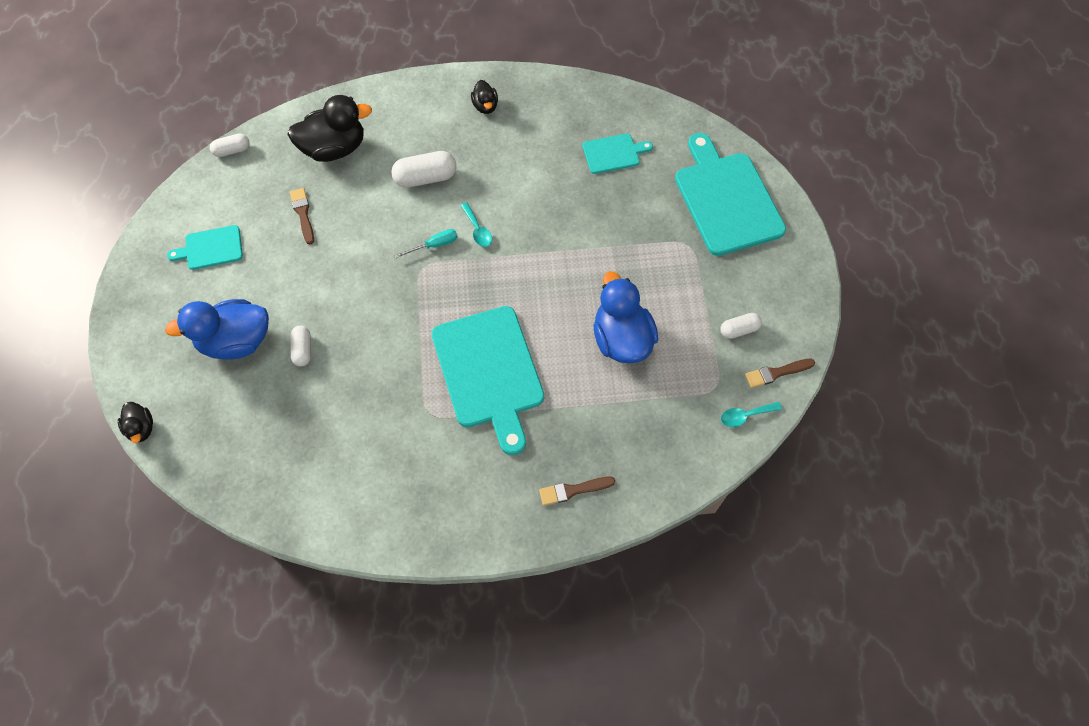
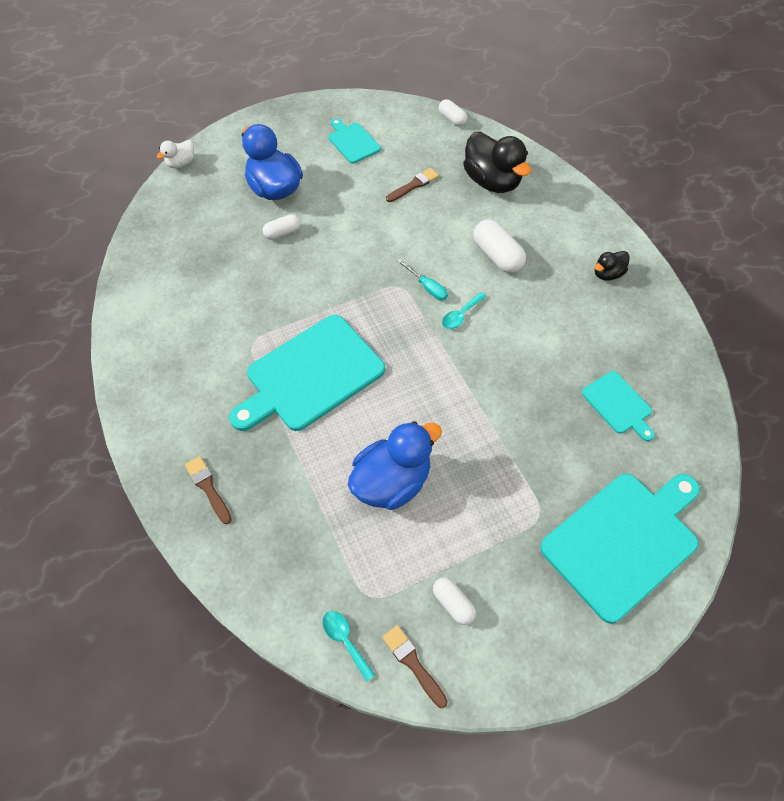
camera: 70 degrees right, 5 degrees down
(141, 428) = (181, 163): black duck -> white duck

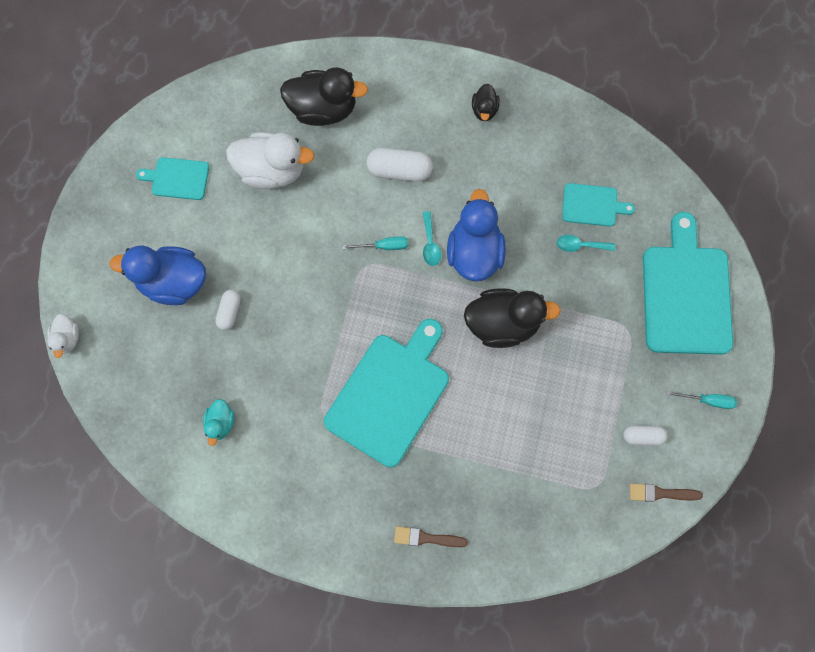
camera: 50 degrees left, 15 degrees up
(192, 284) = (221, 423): none -> turquoise duck
(310, 375) = (390, 395): turquoise cutting board -> turquoise cutting board turned 150 degrees counterclockwise
(345, 640) = (613, 525): turquoise spoon -> turquoise spoon (580, 245)
(392, 481) = (526, 405): blue duck -> blue duck (474, 252)
(414, 185) = (272, 170): brown brush -> white duck
(446, 412) = (502, 324): none -> black duck
(452, 119) = (227, 79): white capsule -> none
(543, 640) = (707, 400): none -> turquoise screwdriver

